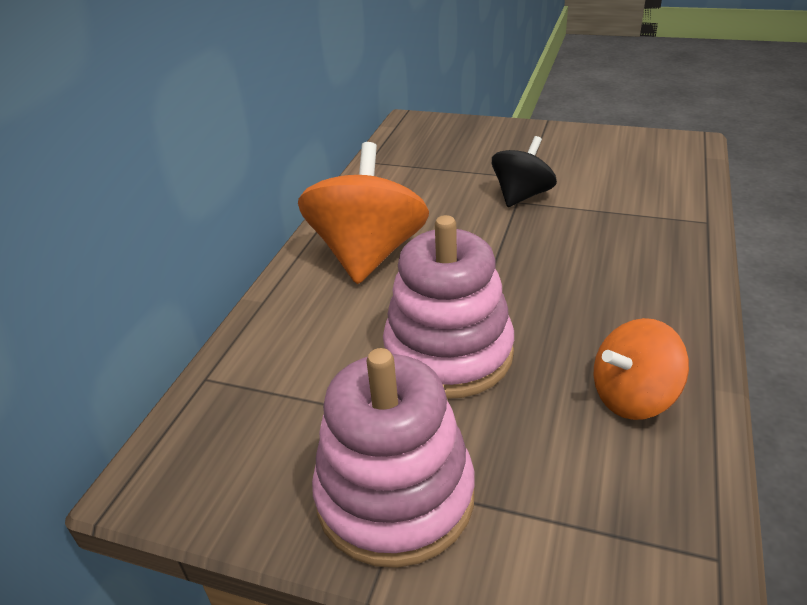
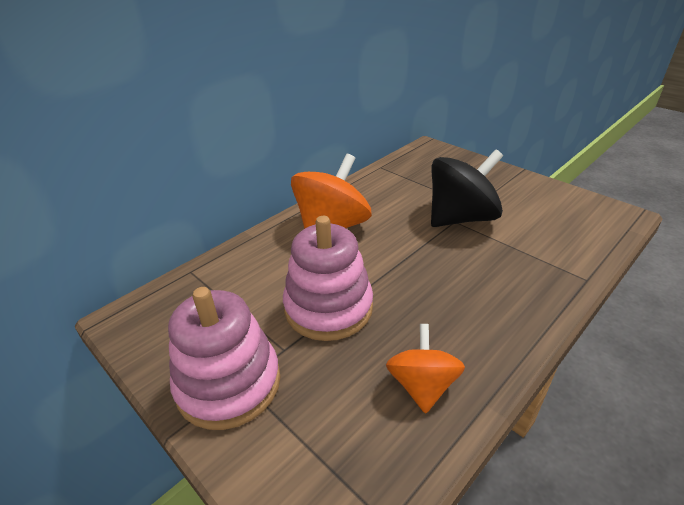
camera: 25 degrees right, 0 degrees up
(522, 196) = (461, 218): black spinning top -> black spinning top, size x1.67
(633, 397) = (422, 385): orange spinning top -> orange spinning top turned 90 degrees clockwise

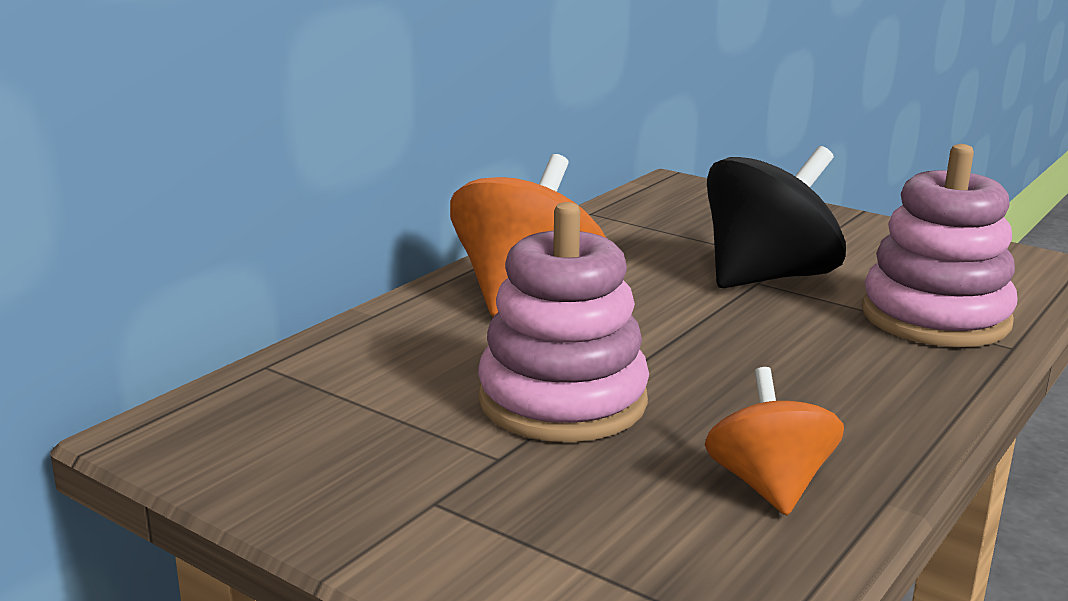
camera: 10 degrees left, 15 degrees down
(229, 383) = (411, 505): pink stacking toy -> pink stacking toy (935, 317)

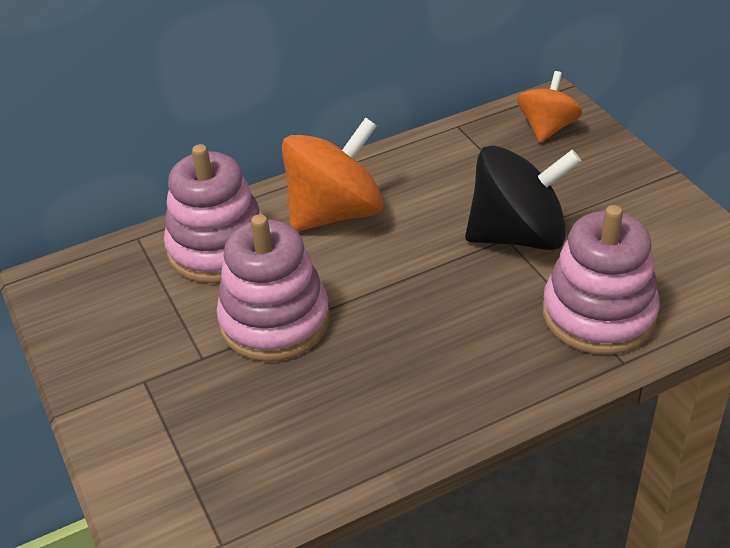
camera: 30 degrees right, 20 degrees up
(403, 353) = (218, 249): none -> pink stacking toy
(769, 486) = (329, 433): orange spinning top -> orange spinning top (547, 128)

